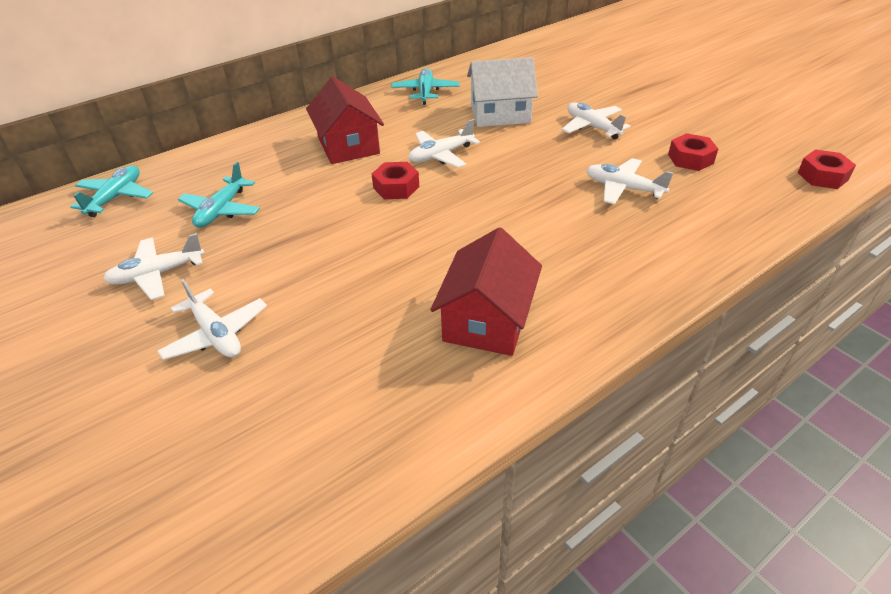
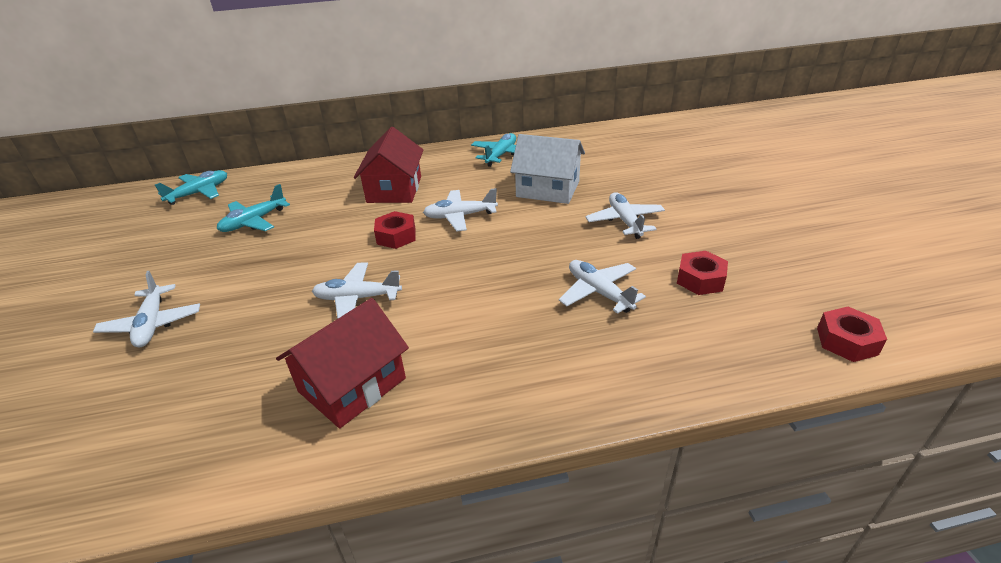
camera: 25 degrees right, 5 degrees down
(157, 274) = (165, 261): white plane -> white plane (357, 298)

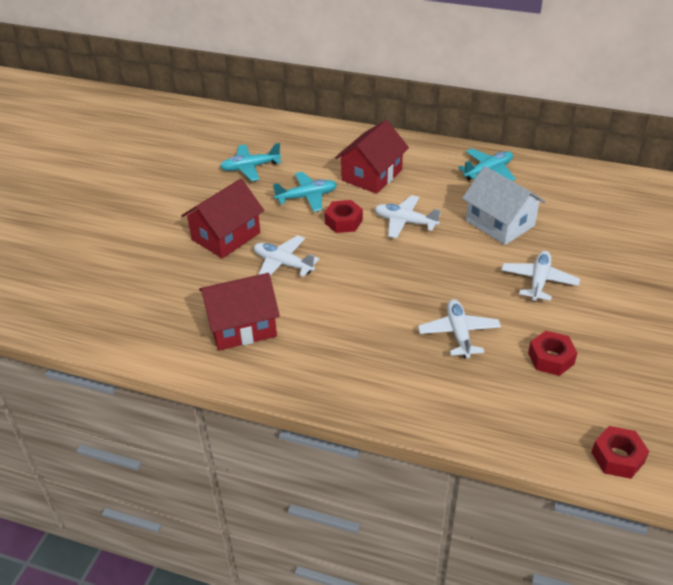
camera: 30 degrees right, 5 degrees up
(152, 324) = (148, 229): white plane -> none
(199, 193) = (226, 124): turquoise plane -> turquoise plane (307, 197)
(266, 295) = (226, 236): none -> red house

